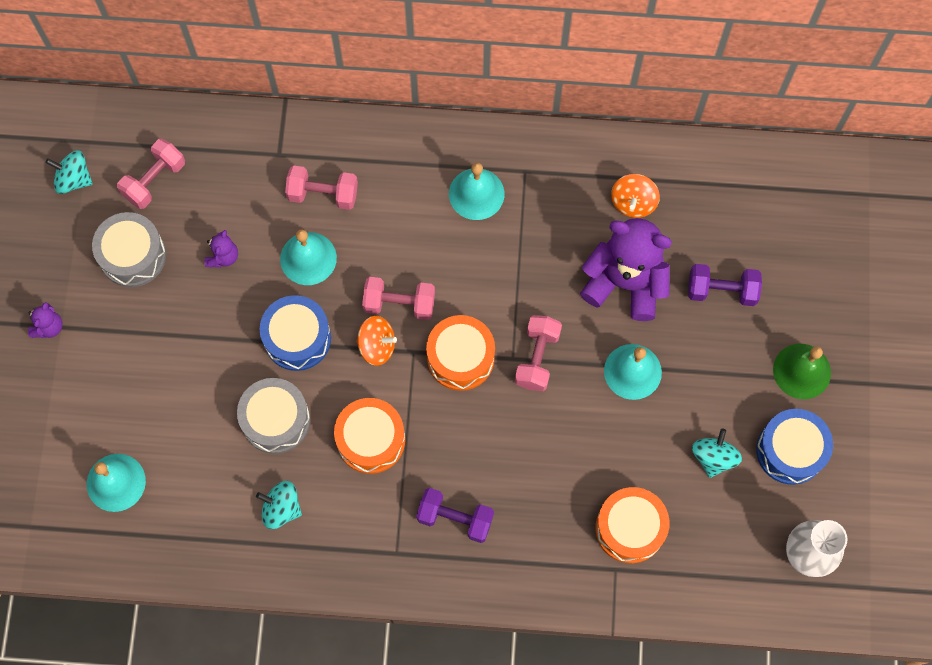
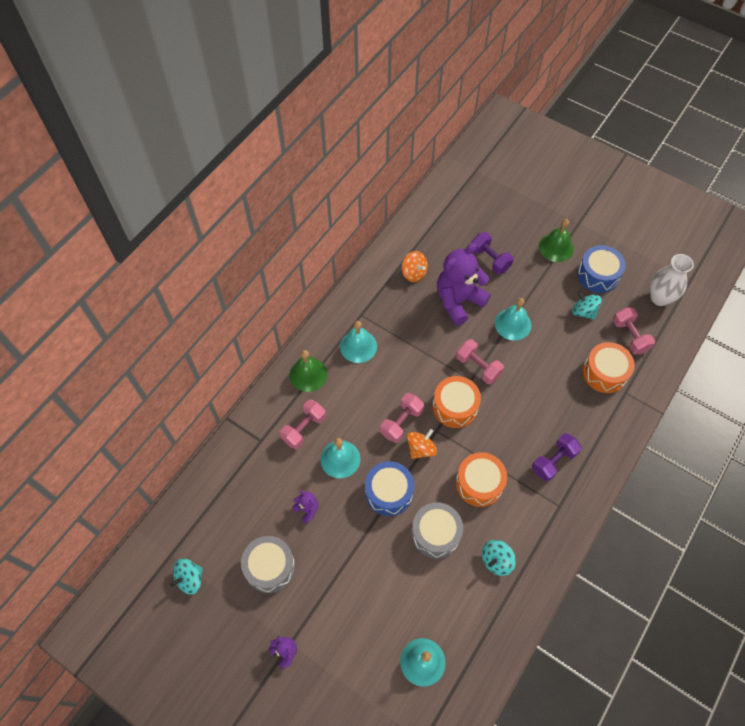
camera: 60 degrees left, 10 degrees down
(154, 180) = (226, 526): pink dumbbell -> pink dumbbell (629, 336)
(399, 157) = (308, 374): none -> green bell
(721, 291) = (490, 259): purple dumbbell -> purple dumbbell turned 75 degrees counterclockwise

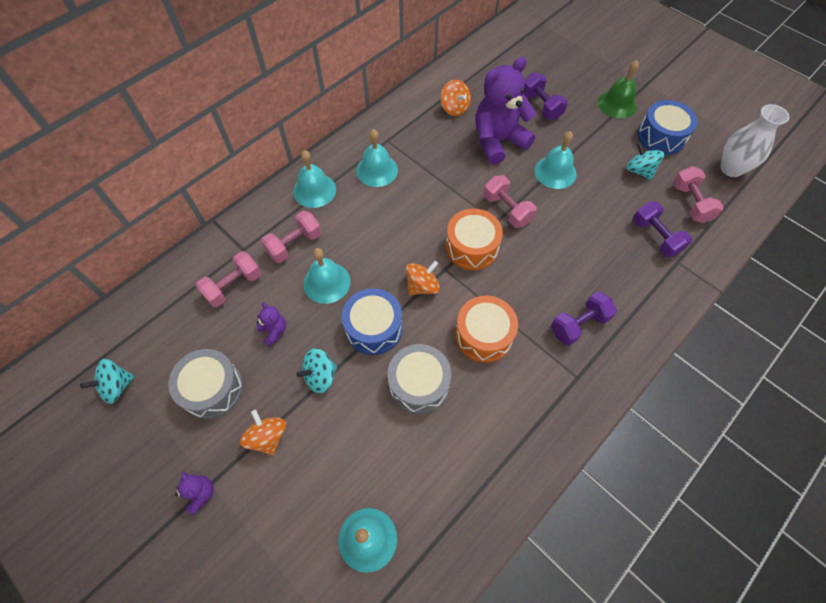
camera: 10 degrees right, 0 degrees up
(308, 374) = (314, 190): green bell -> turquoise bell
(325, 598) = (268, 437): none -> orange spinning top
(401, 422) = (406, 254): pink dumbbell -> pink dumbbell (233, 286)
(496, 560) = (487, 429): turquoise spinning top -> turquoise spinning top (320, 376)
(604, 373) = (655, 237): orange drum -> purple dumbbell

